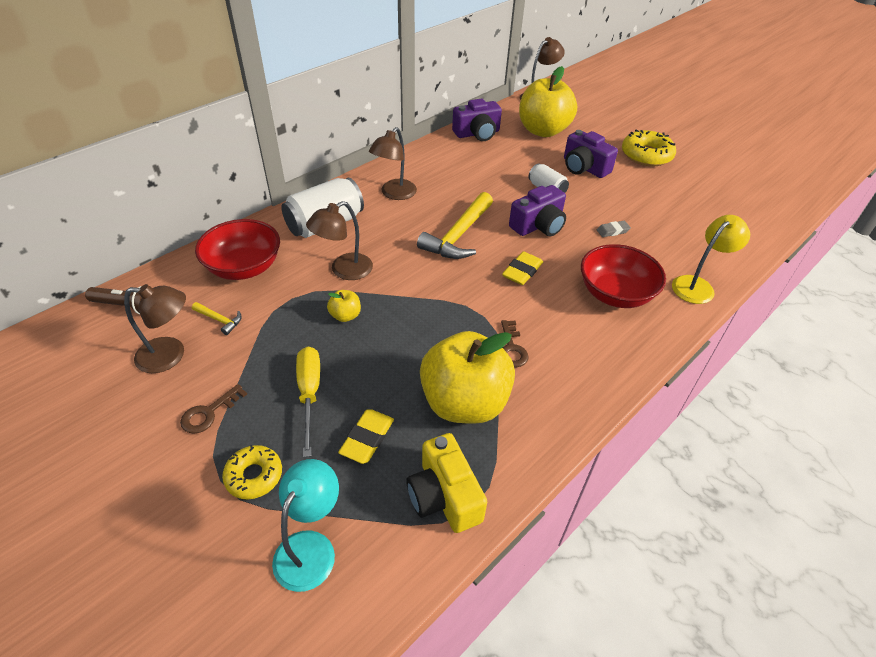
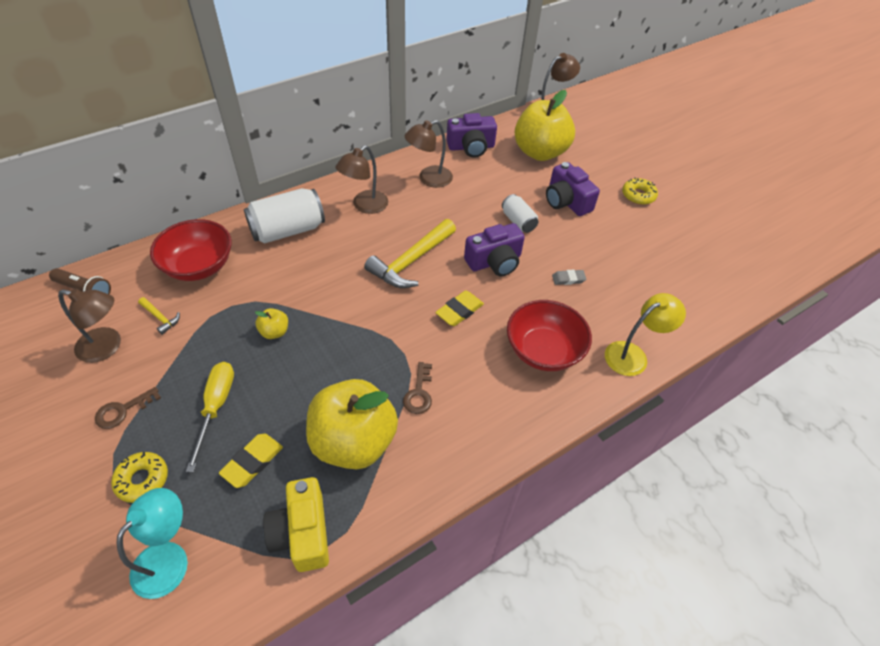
camera: 10 degrees right, 5 degrees up
(344, 270) = (289, 283): brown lamp -> brown lamp (429, 179)
(646, 155) = (638, 195): yellow donut -> yellow donut, size x0.63

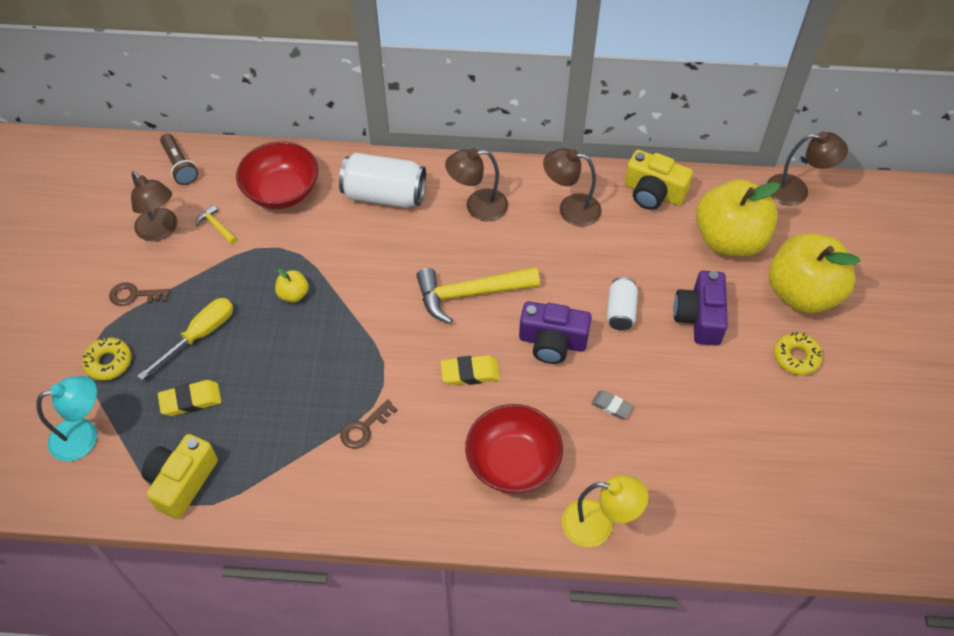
camera: 40 degrees right, 5 degrees up
(160, 318) = (217, 226): yellow hammer -> yellow hammer turned 150 degrees clockwise
(354, 442) = (276, 435): yellow apple -> yellow apple (801, 293)
(471, 147) = (653, 193): purple camera -> yellow camera

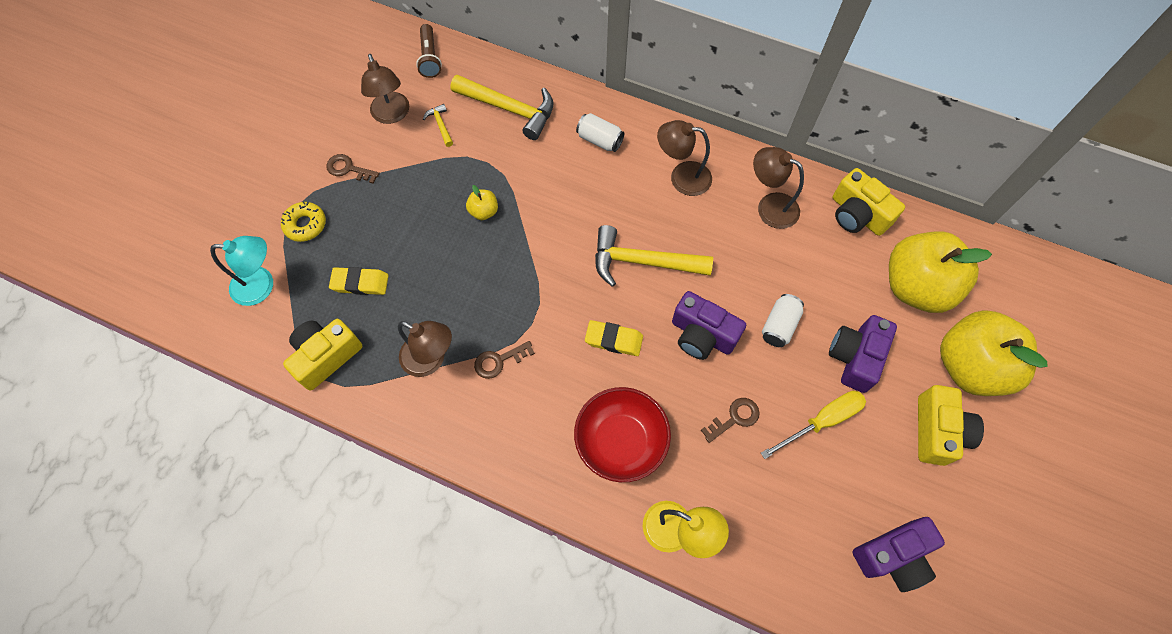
camera: 20 degrees right, 10 degrees up
(199, 336) = (389, 225): yellow screwdriver -> yellow screwdriver (821, 421)
(282, 192) = (509, 109): red bowl -> yellow hammer
(384, 195) = (599, 140): white can -> white can, size x0.57
(611, 406) = (734, 418): grey eraser -> brown key
(796, 191) = (1006, 256): brown lamp -> brown lamp (431, 360)
(796, 357) = (937, 431): yellow donut -> yellow camera
(799, 477) = (893, 556): none -> purple camera

